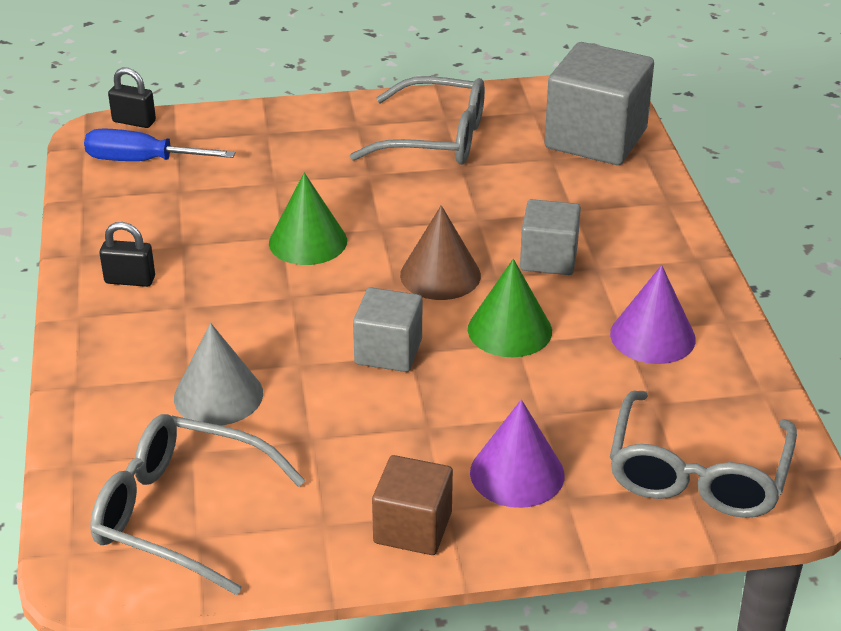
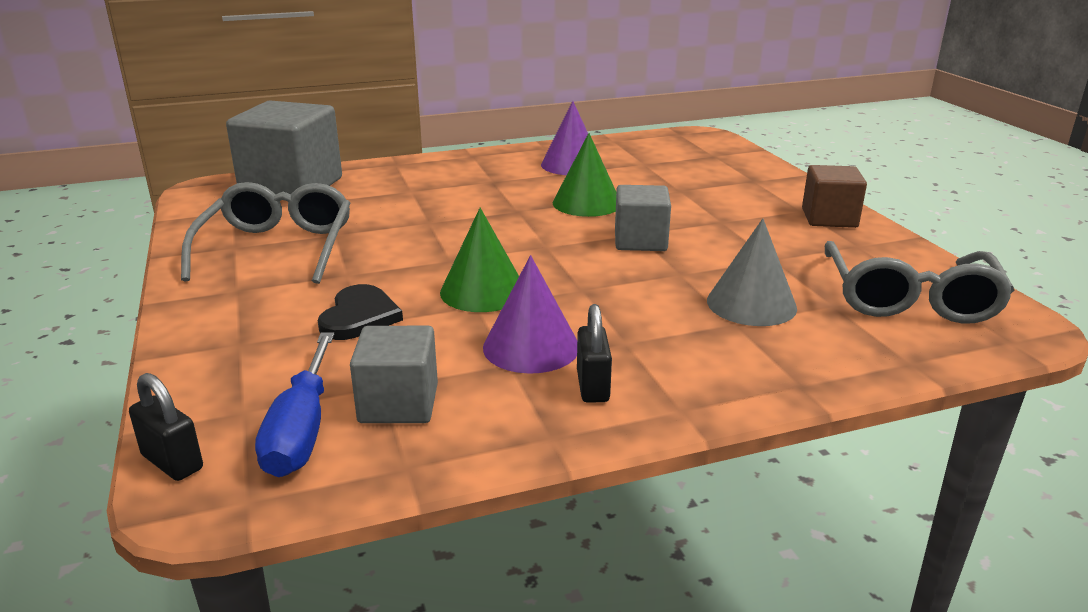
camera: 100 degrees left, 10 degrees down
(134, 121) = (172, 462): black padlock -> black padlock turned 60 degrees counterclockwise
(287, 180) = (359, 316): none -> black heart
(440, 275) = (521, 230): brown cone -> none
(517, 473) = (745, 193): purple cone -> purple cone (531, 347)
(548, 258) = (484, 195): grey cube -> grey cube (398, 403)
(697, 473) = (703, 153): grey glasses -> none

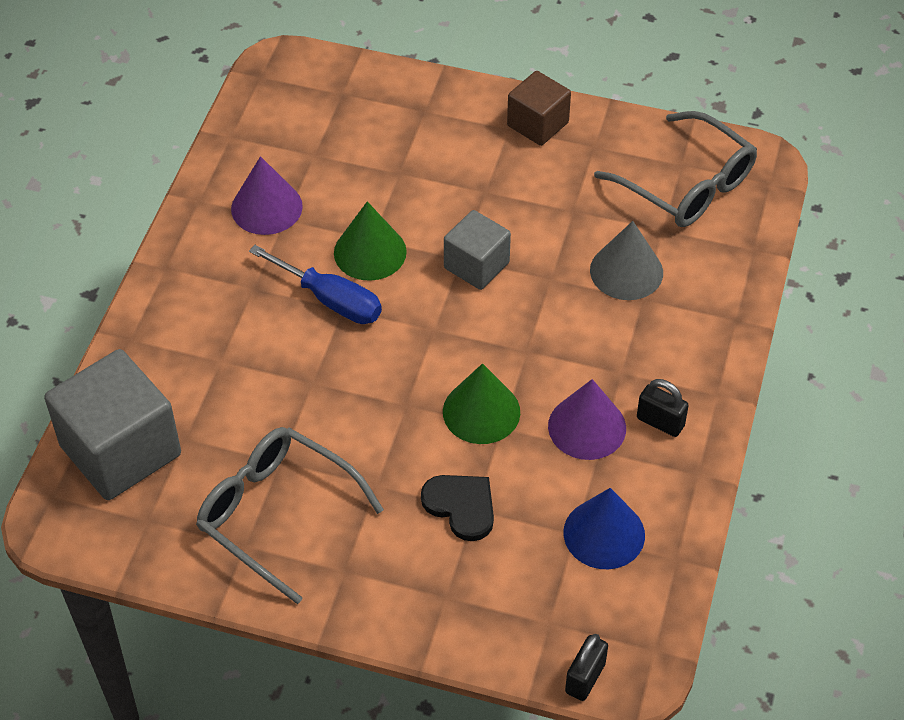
camera: 55 degrees left, 25 degrees up
(172, 462) = (585, 678): black padlock -> black padlock turned 45 degrees counterclockwise
(301, 430) = (597, 598): blue screwdriver -> blue screwdriver (330, 300)
(398, 403) = (604, 533): grey cube -> blue cone

